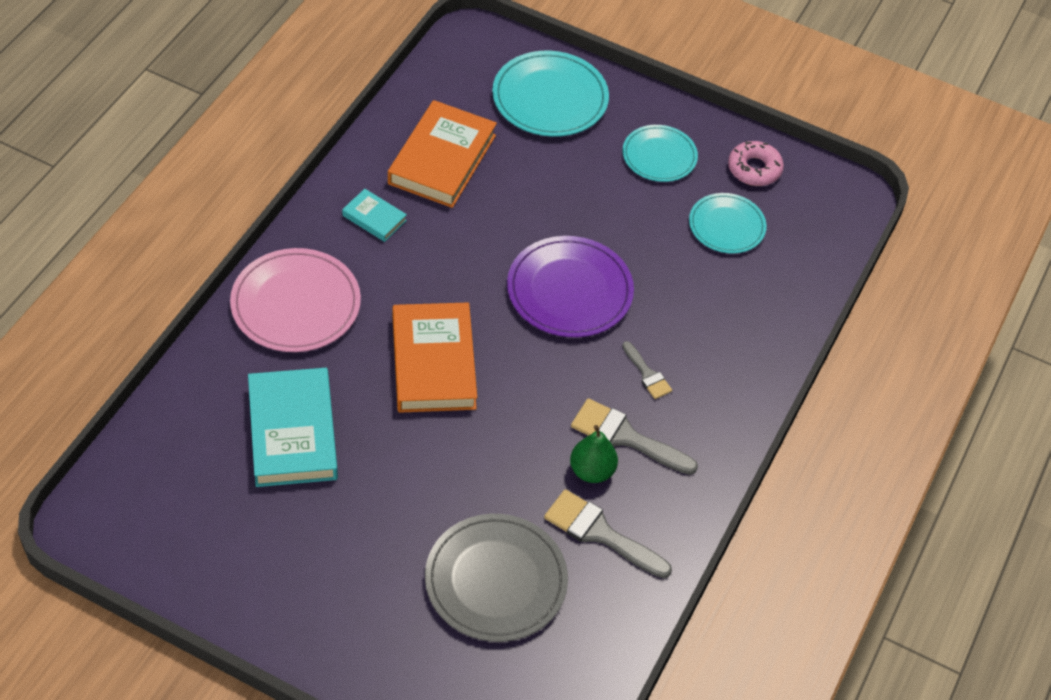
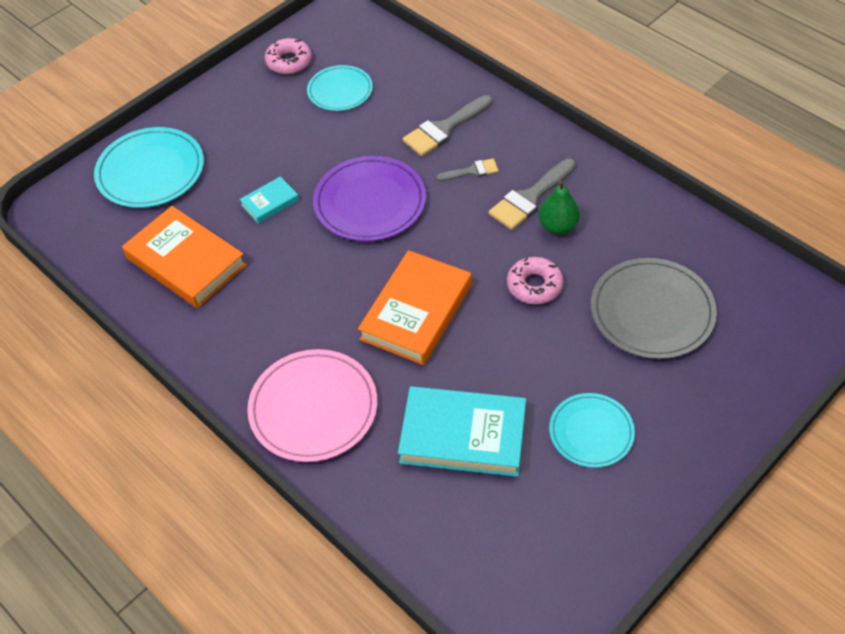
camera: 65 degrees left, 0 degrees up
(374, 218) = (234, 326): turquoise book -> turquoise book (270, 202)
(433, 362) = (416, 312): orange book -> orange book turned 75 degrees counterclockwise
(499, 462) = (534, 285): none -> pink donut
(600, 533) = (619, 234): grey brush -> grey brush (444, 129)
(659, 156) = (250, 114): turquoise plate -> turquoise plate (591, 432)

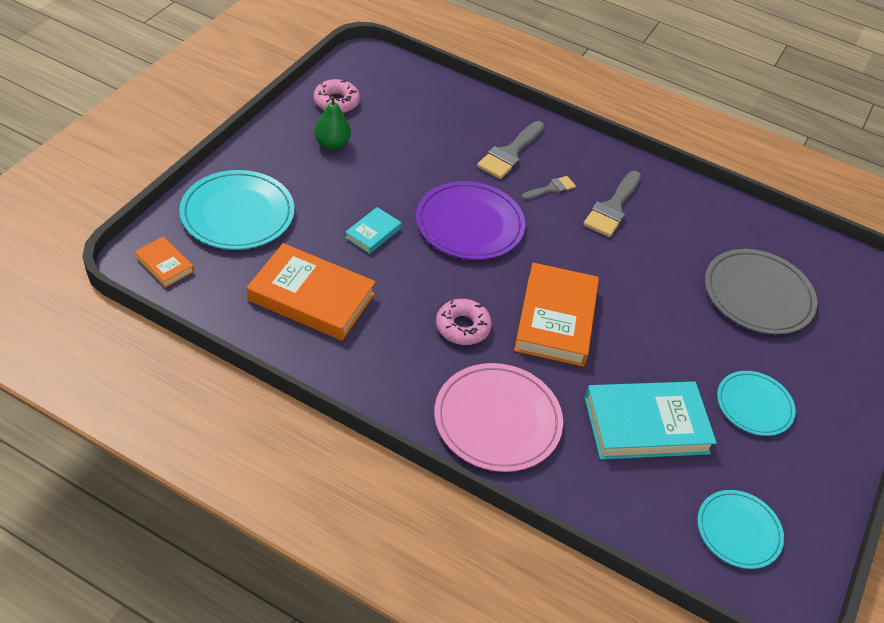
camera: 25 degrees left, 5 degrees down
(67, 215) = (164, 264): none -> orange book
(340, 91) = (397, 125): turquoise plate -> turquoise plate (738, 531)
(534, 285) = (650, 284): pink donut -> pink donut (462, 327)
(558, 226) = (647, 230): green pear -> green pear (332, 144)

